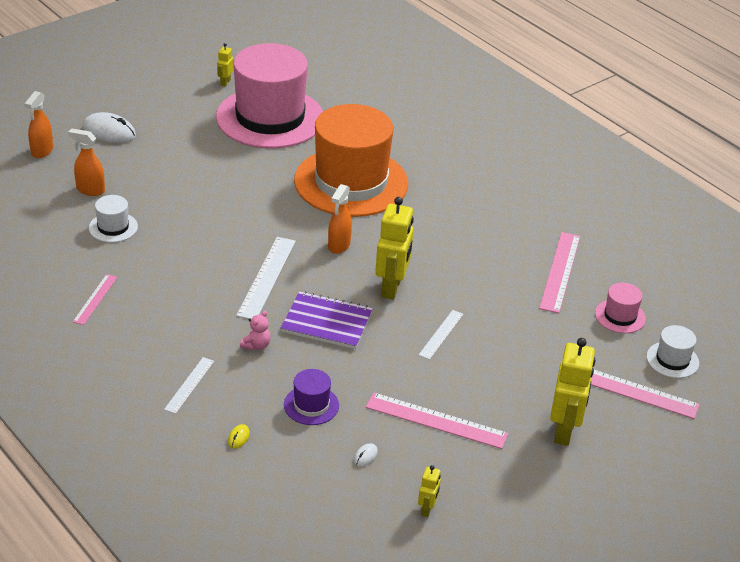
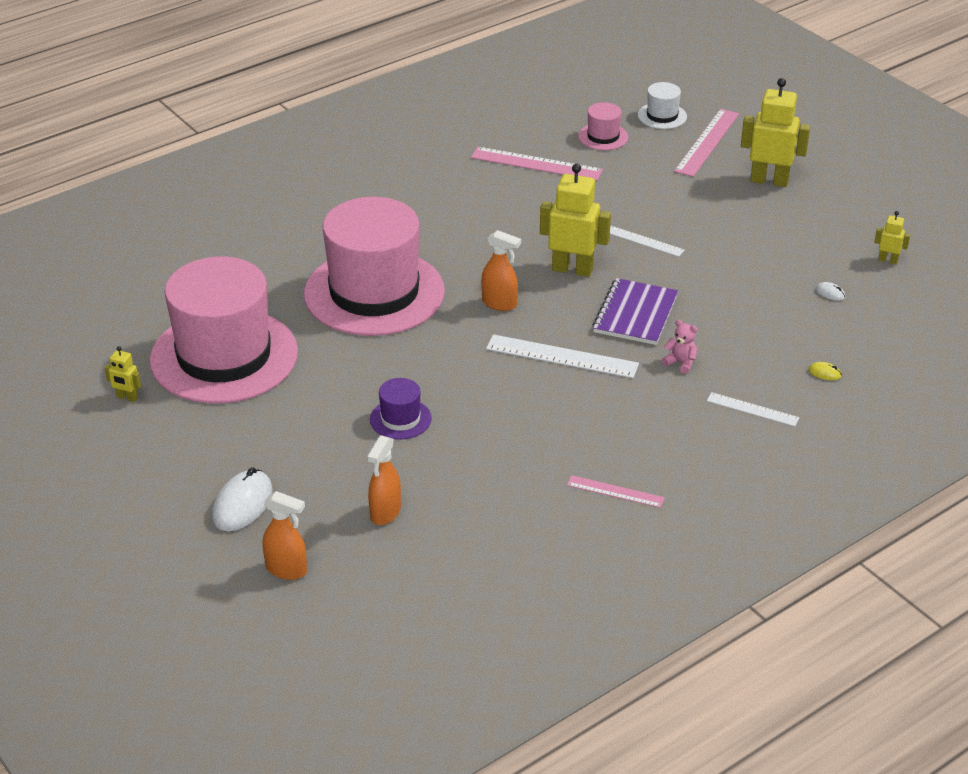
camera: 85 degrees left, 0 degrees up
(113, 227) = (469, 486): white hat -> none
(311, 405) = (766, 325): purple hat -> purple hat (400, 419)
(351, 182) = (374, 292): orange hat -> pink hat
(436, 420) = (771, 250): pink ruler -> none

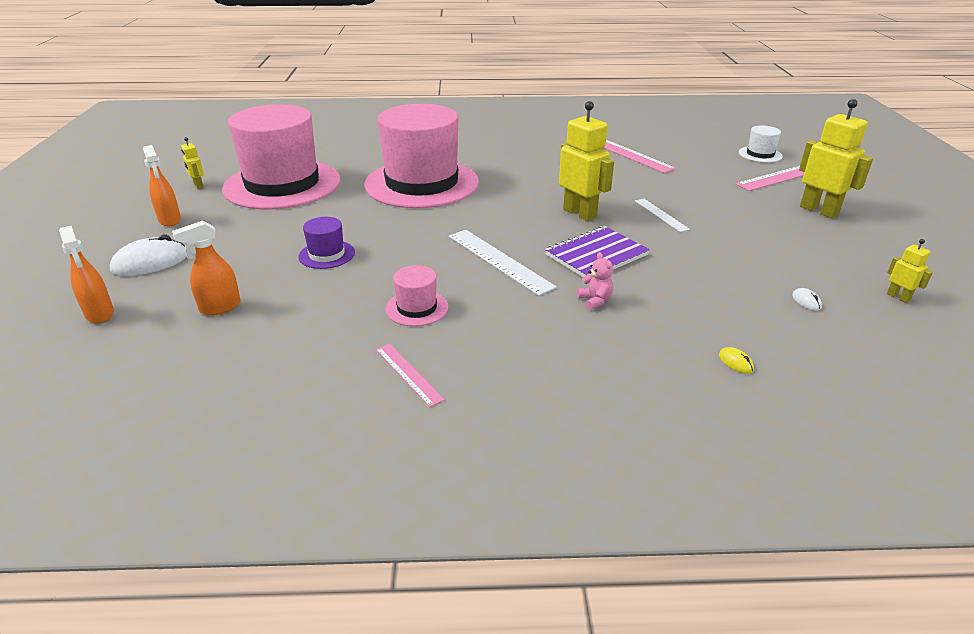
camera: 35 degrees right, 5 degrees down
(499, 304) = (497, 215): orange spray bottle -> orange spray bottle (170, 220)
(603, 137) = (698, 153): pink hat -> pink hat (417, 308)
(752, 409) = (623, 363): white ruler -> none

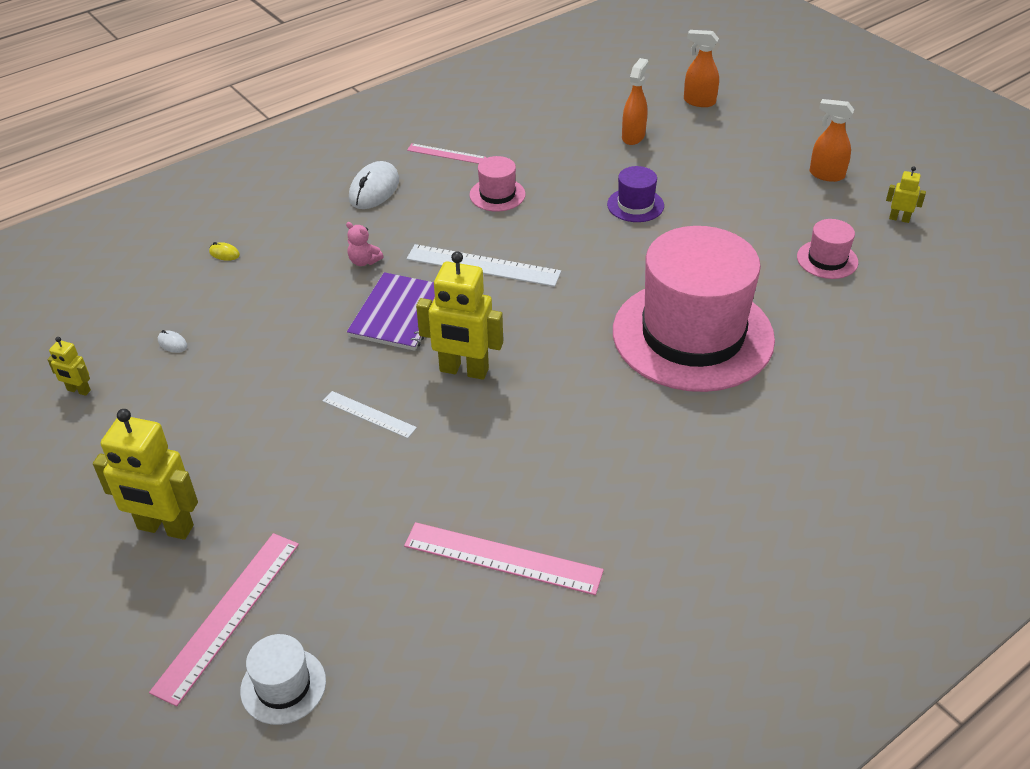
camera: 145 degrees right, 10 degrees up
(150, 262) = (750, 140): white mouse -> white mouse (374, 189)
(282, 184) = (827, 259): pink hat -> pink hat, size x0.40

